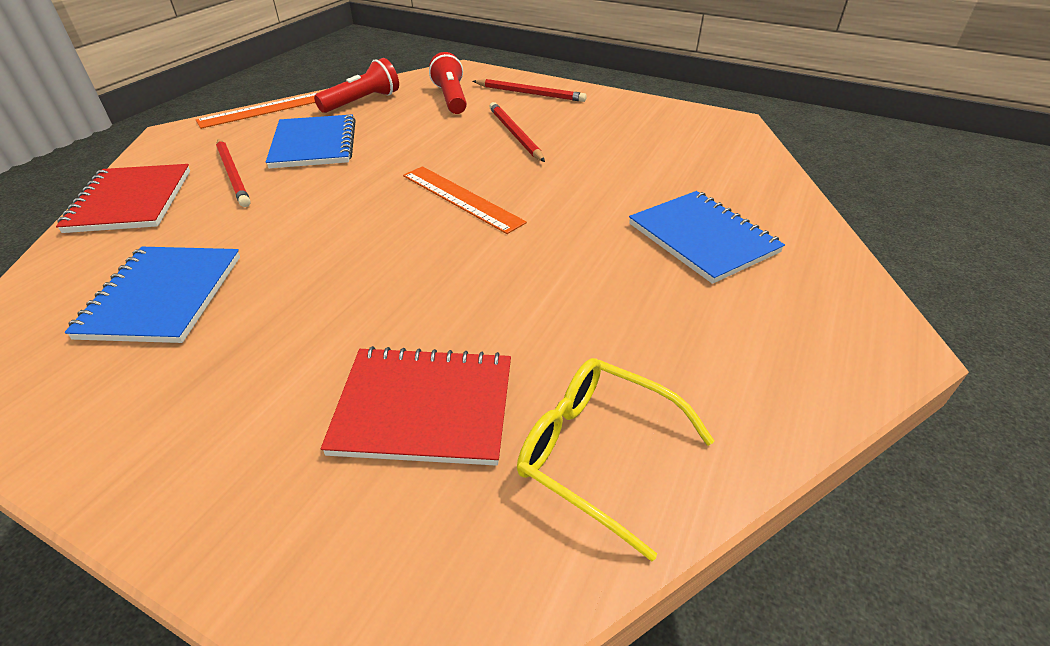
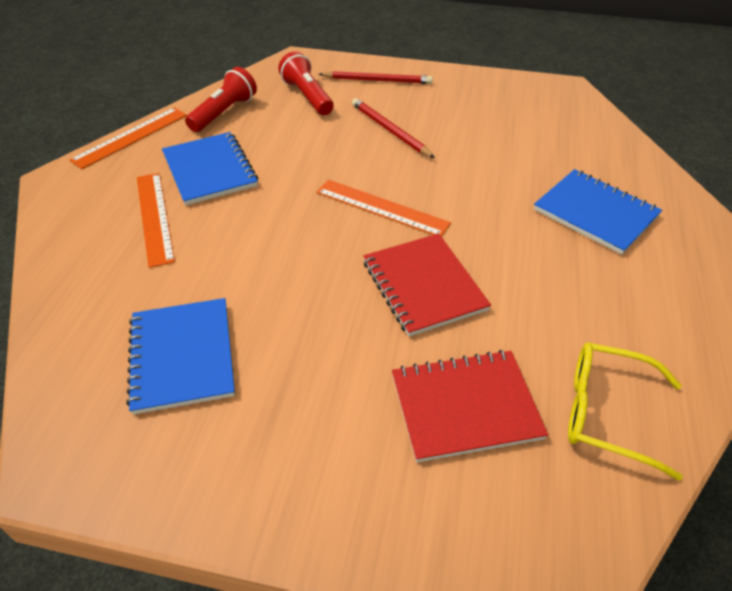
camera: 15 degrees left, 5 degrees up
(131, 201) = (74, 264): red notebook -> red notebook (423, 286)
(233, 174) = (154, 217): red pencil -> orange ruler

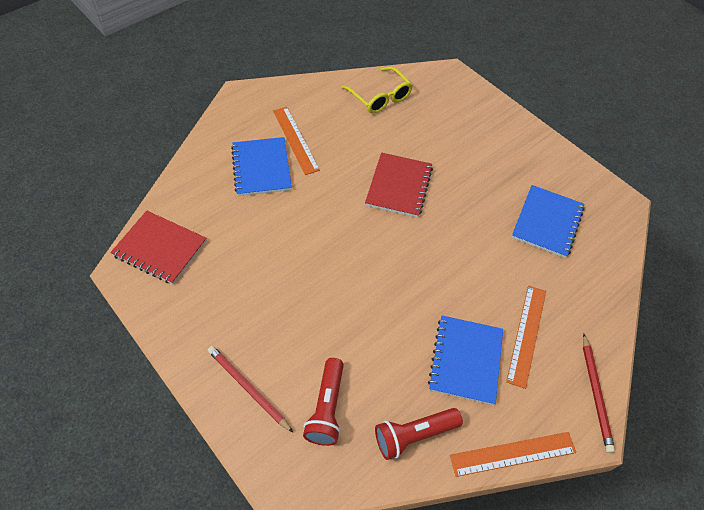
camera: 145 degrees left, 10 degrees up
(382, 208) = (374, 247): orange ruler -> orange ruler (295, 140)
(390, 130) = (302, 314): red pencil -> red pencil (596, 393)
(465, 406) = (433, 129): red notebook -> red notebook (160, 248)

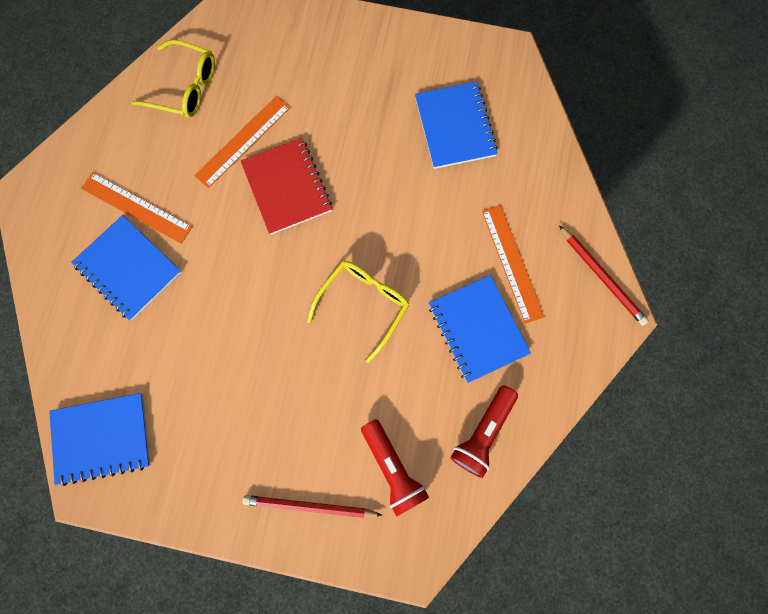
camera: 35 degrees left, 20 degrees up
(160, 248) = (102, 438): red notebook -> blue notebook
(393, 287) = (363, 304): none -> yellow glasses
(513, 454) = (571, 385): orange ruler -> orange ruler (243, 141)

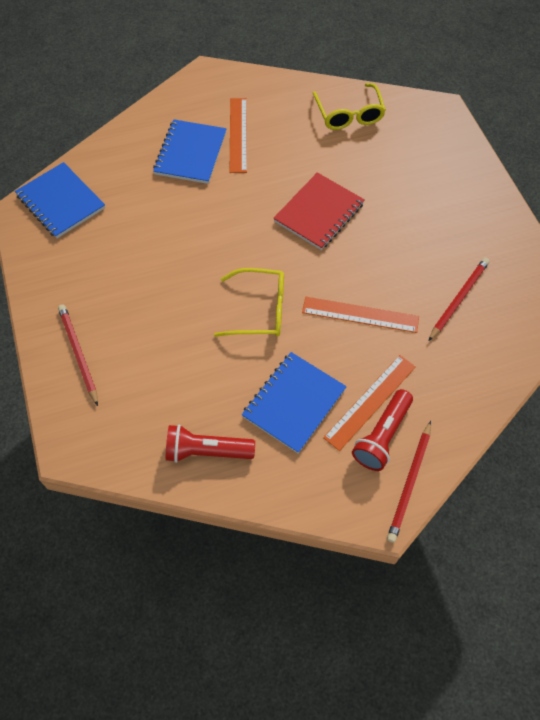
camera: 60 degrees right, 15 degrees down
(243, 141) = (334, 168): orange ruler -> orange ruler (360, 314)
(393, 468) = (139, 397): red flashlight -> red flashlight (382, 436)
(455, 127) = (458, 299): blue notebook -> red pencil

